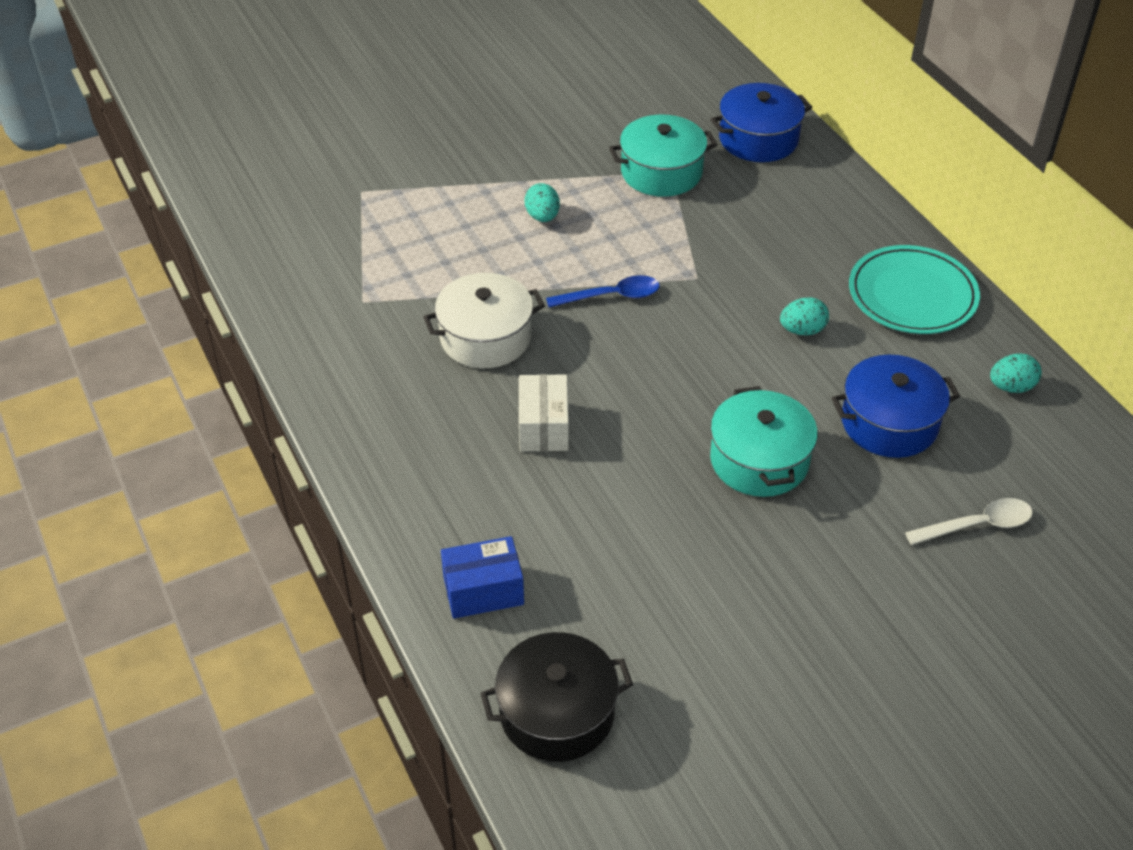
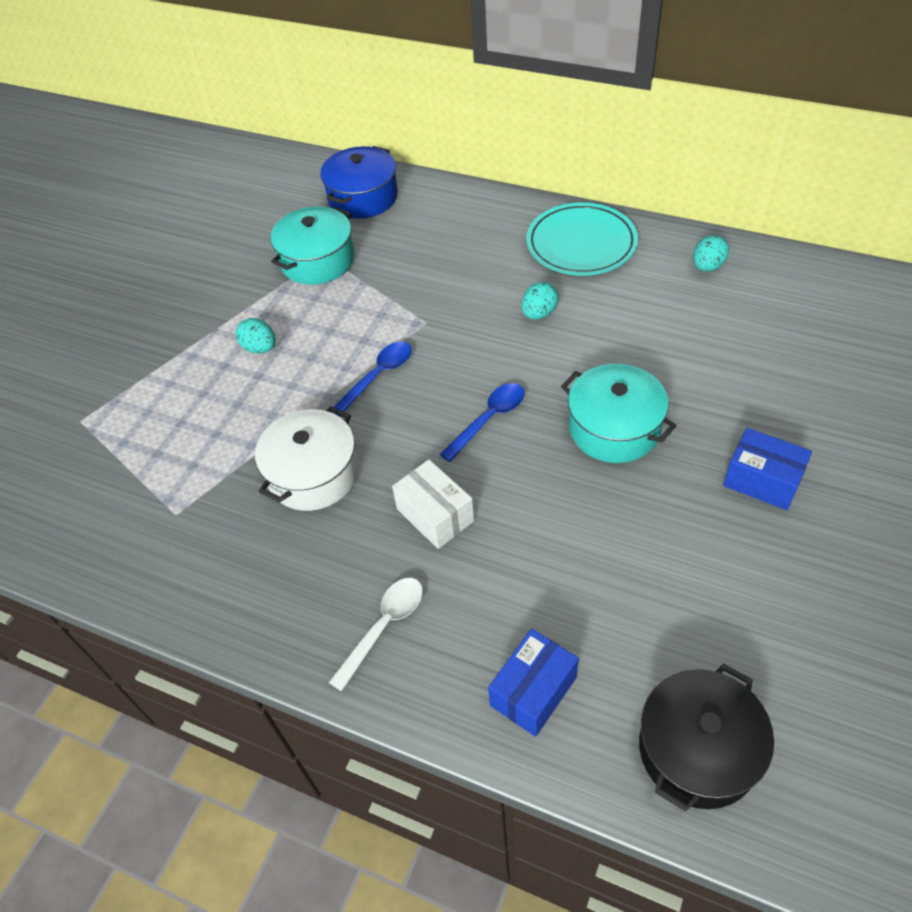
camera: 35 degrees left, 5 degrees up
(662, 386) = (488, 419): none -> blue spoon
(838, 583) = (762, 480): none -> blue box
(889, 423) = (665, 341): blue pot -> none
(977, 525) = (794, 374): white spoon -> white spoon (384, 627)

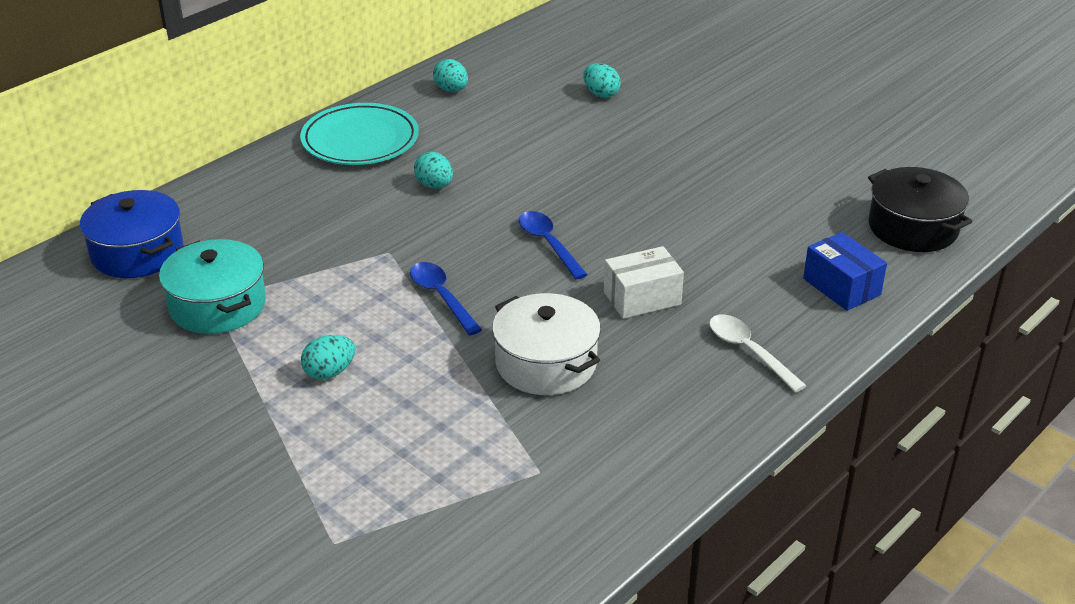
camera: 75 degrees left, 15 degrees down
(614, 428) = (604, 183): turquoise pot -> none
(762, 480) = (699, 136): blue box -> none
(786, 373) = (601, 94): none -> turquoise egg

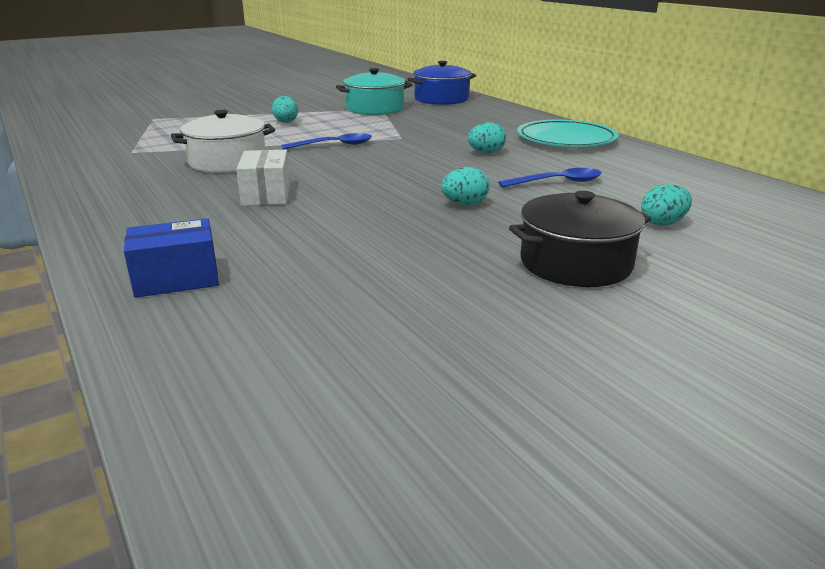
camera: 105 degrees right, 10 degrees down
(451, 90) = (661, 168): turquoise egg -> turquoise egg (464, 204)
(548, 244) = (374, 175): blue spoon -> blue spoon (557, 182)
(749, 352) = (146, 219): white spoon -> none
(913, 228) = (235, 361): black pot -> black pot (575, 263)

